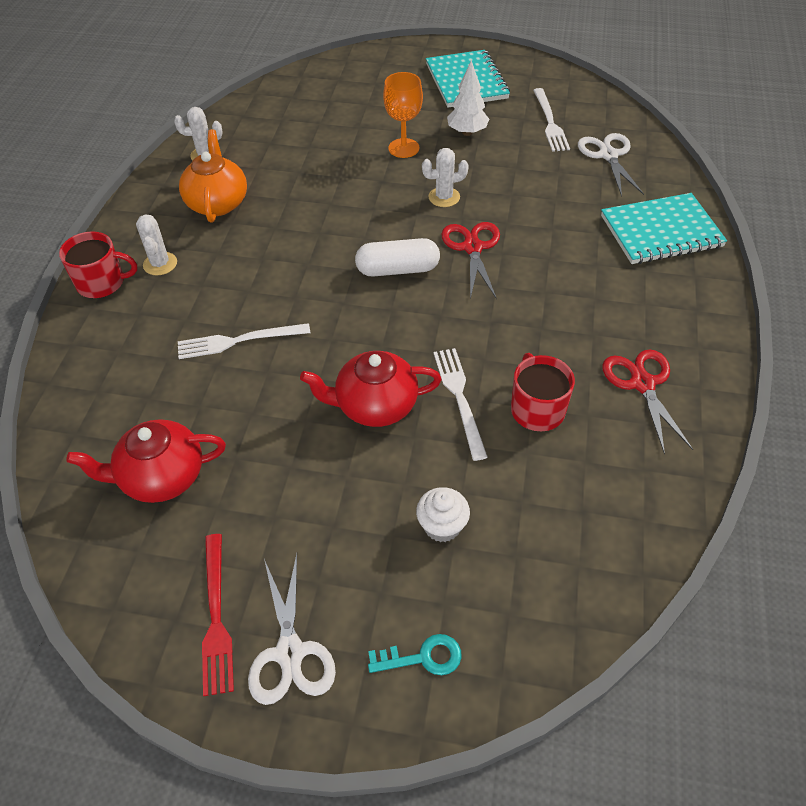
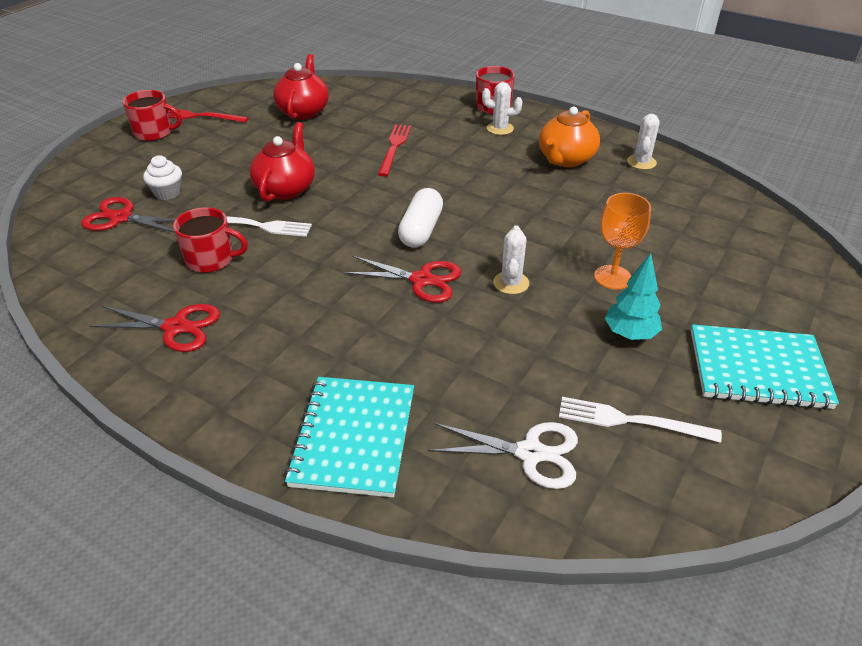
camera: 110 degrees right, 10 degrees down
(217, 203) = (565, 159): orange teapot -> orange teapot turned 105 degrees clockwise
(238, 341) = (394, 148): white fork -> red fork
(290, 652) = (154, 132): white scissors -> red mug
(423, 657) = (101, 168): turquoise key -> none
(467, 132) = (630, 334): white tree -> turquoise tree
(519, 544) = (121, 218): none -> red scissors

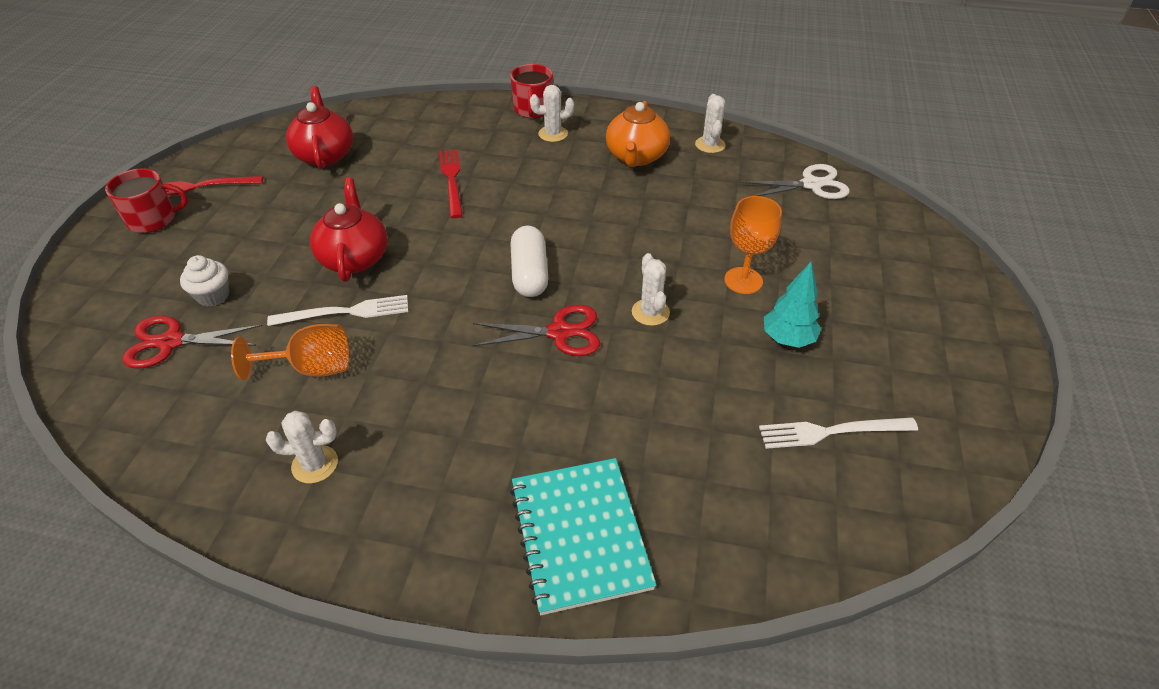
camera: 20 degrees left, 5 degrees up
(176, 327) = (315, 464): red scissors -> white cactus
(211, 259) = (312, 368): red mug -> orange goblet
(530, 453) = (758, 496): white scissors -> white scissors (811, 185)
(758, 369) = (913, 344): turquoise notebook -> none

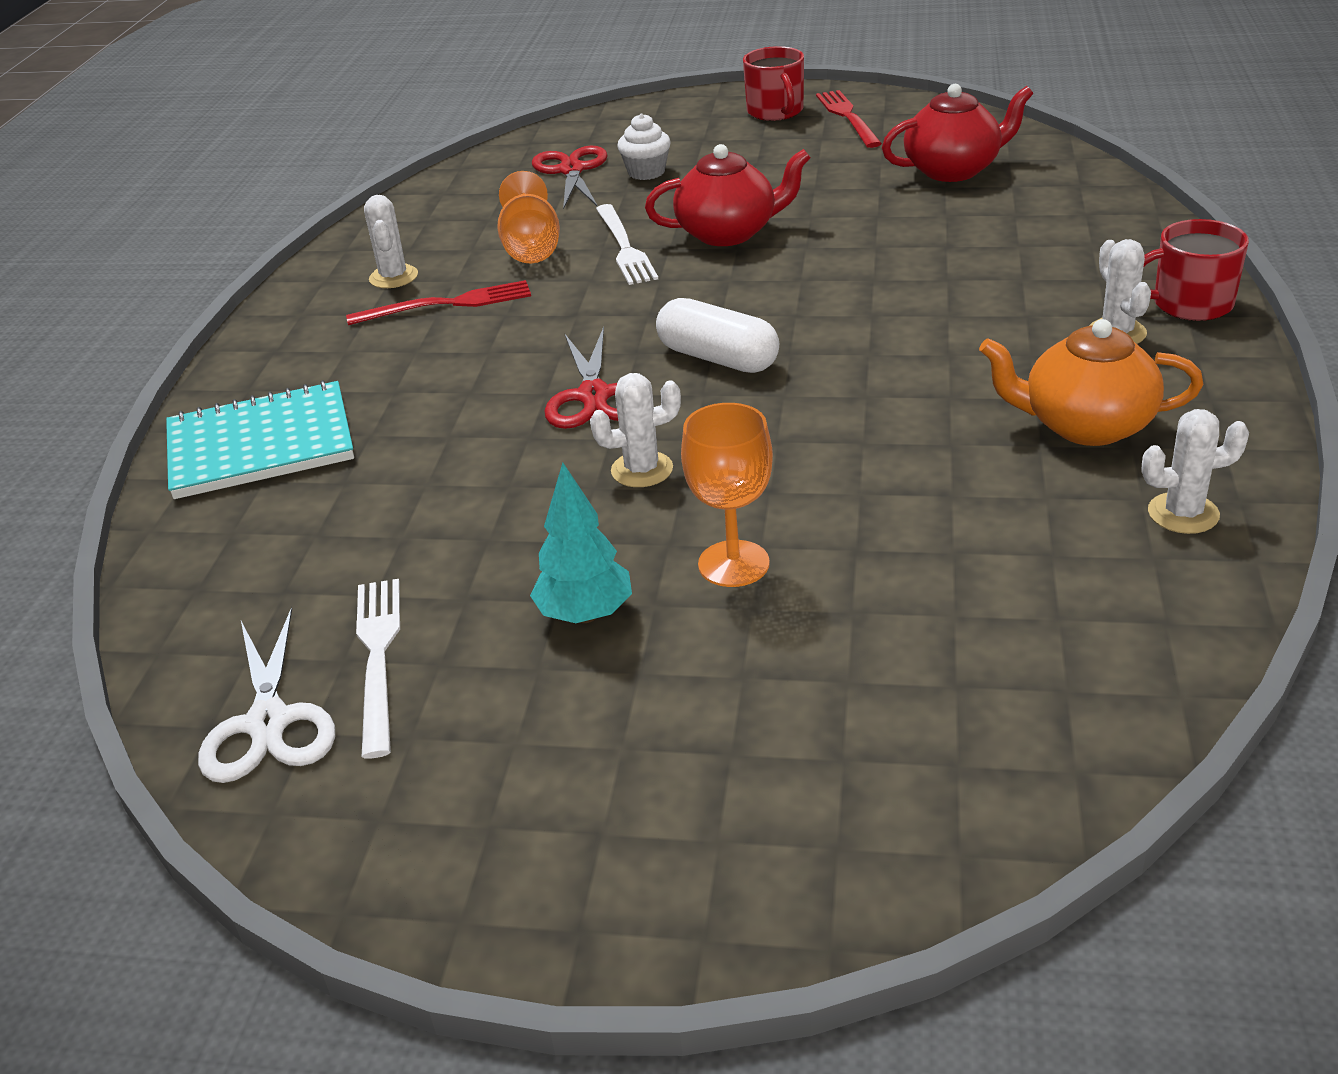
camera: 90 degrees right, 10 degrees down
(452, 180) = (930, 267): red fork -> red fork (447, 304)
(529, 273) = (718, 358): white capsule -> white capsule turned 45 degrees clockwise
(811, 185) = (1090, 663): white scissors -> white scissors (268, 722)

